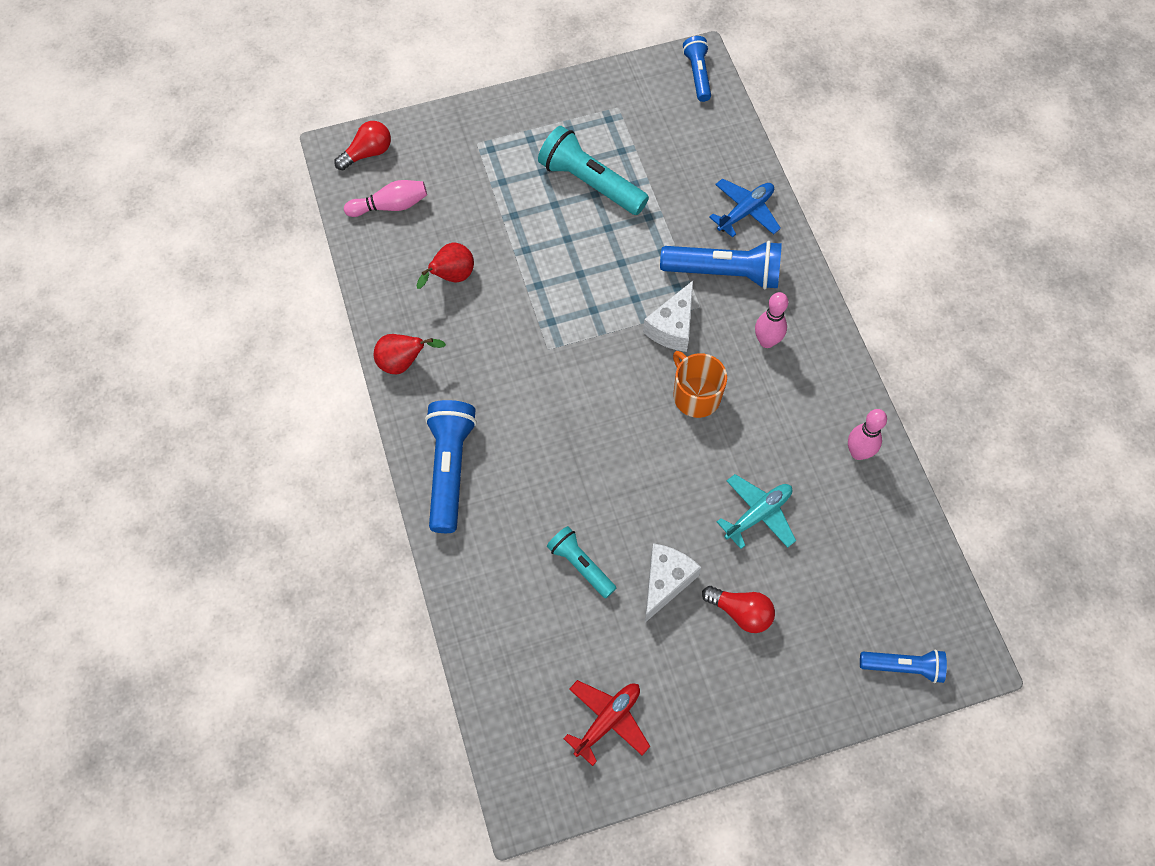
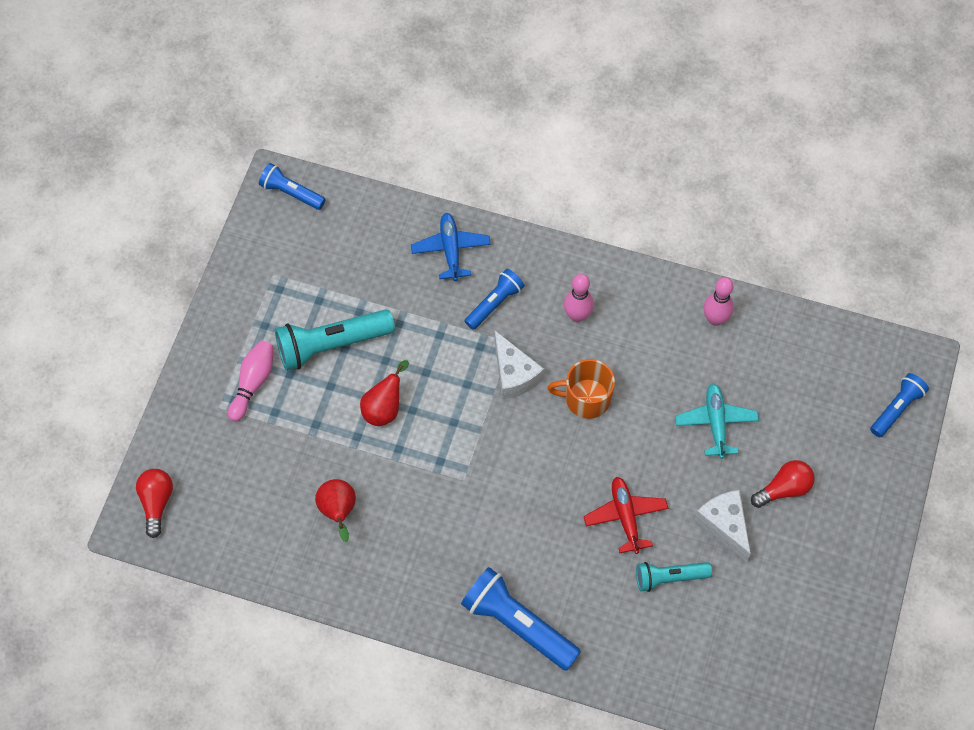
camera: 55 degrees left, 0 degrees up
(390, 206) = (227, 517): pink bowling pin -> pink bowling pin (253, 383)
(403, 363) = (392, 601): red pear -> red pear (384, 408)
(607, 720) = (805, 639): red plane -> red plane (625, 517)
(724, 273) = (494, 303): blue flashlight -> blue flashlight, size x0.60

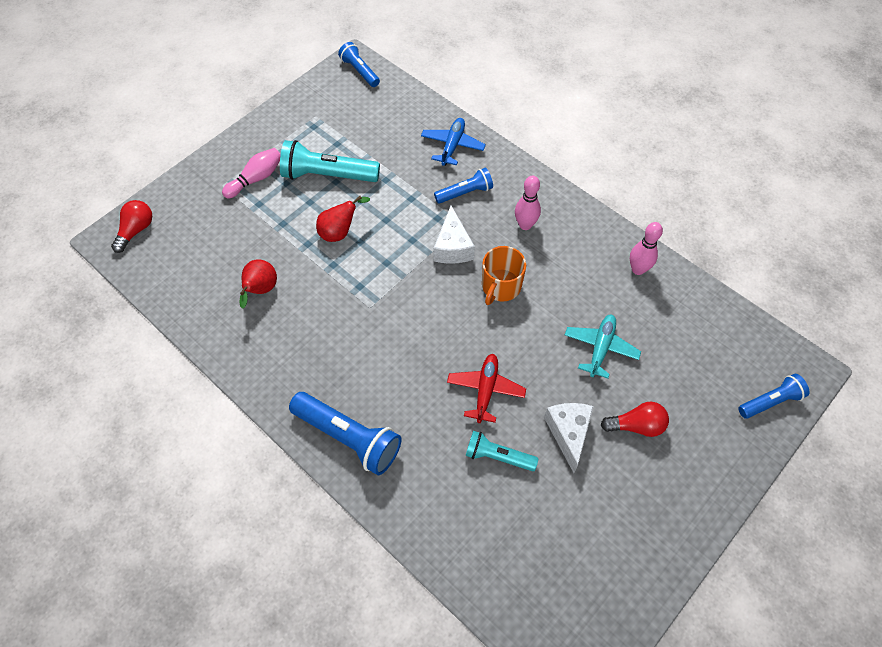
camera: 25 degrees right, 5 degrees down
(518, 624) = (348, 437): blue flashlight -> blue flashlight turned 150 degrees clockwise
(586, 398) = (500, 286): orange mug -> orange mug turned 90 degrees counterclockwise

